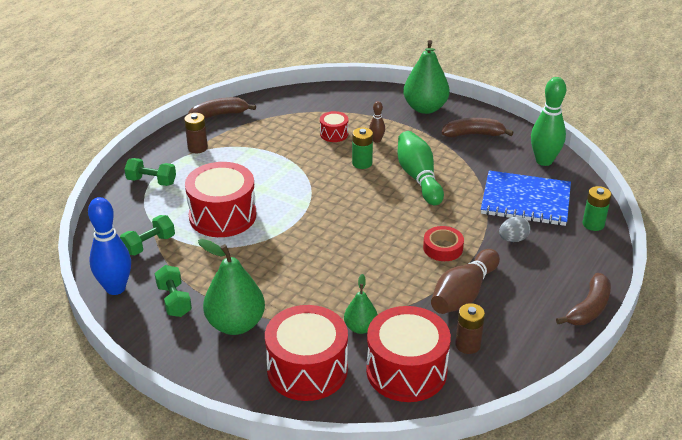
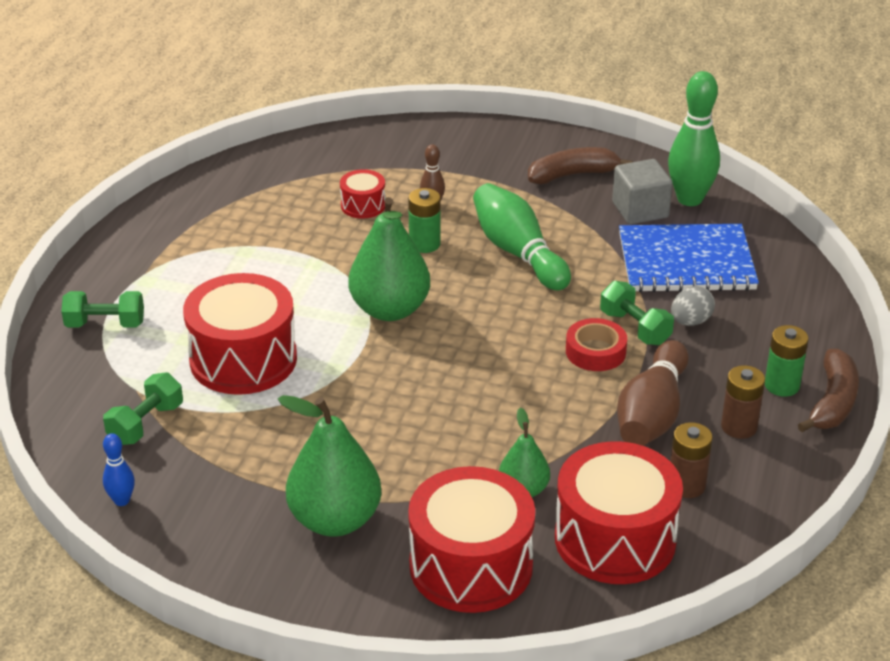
camera: 15 degrees left, 0 degrees up
(115, 288) = (122, 500): blue bowling pin -> blue bowling pin, size x0.49
(174, 300) = (224, 502): green dumbbell -> green dumbbell (635, 328)
(197, 148) = (157, 260): brown battery -> brown battery (739, 427)
(219, 115) = (168, 203): brown banana -> none
(425, 108) = (485, 145): green pear -> green pear (390, 309)
(508, 163) = (640, 210): none -> grey cube
(593, 224) = (793, 281): green battery -> green battery (782, 385)

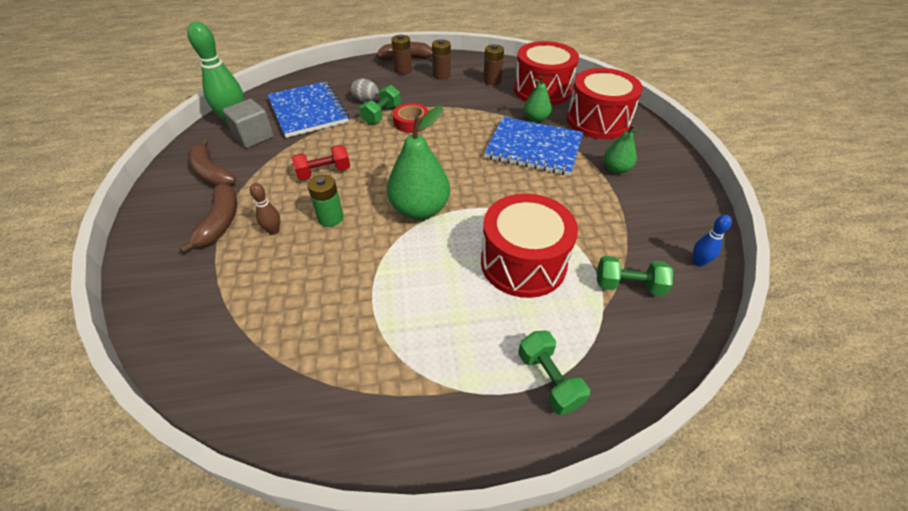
camera: 115 degrees left, 10 degrees up
(335, 520) = (616, 169): green pear -> green pear, size x0.56
(363, 205) = (286, 272): red drum -> none
(446, 454) = (533, 148): none -> blue notebook
(472, 175) = (220, 222): none -> brown banana
(518, 252) = (324, 172): green bowling pin -> red dumbbell
(652, 414) = (450, 97): brown bowling pin -> none
(782, 385) = (403, 70): green battery -> brown battery

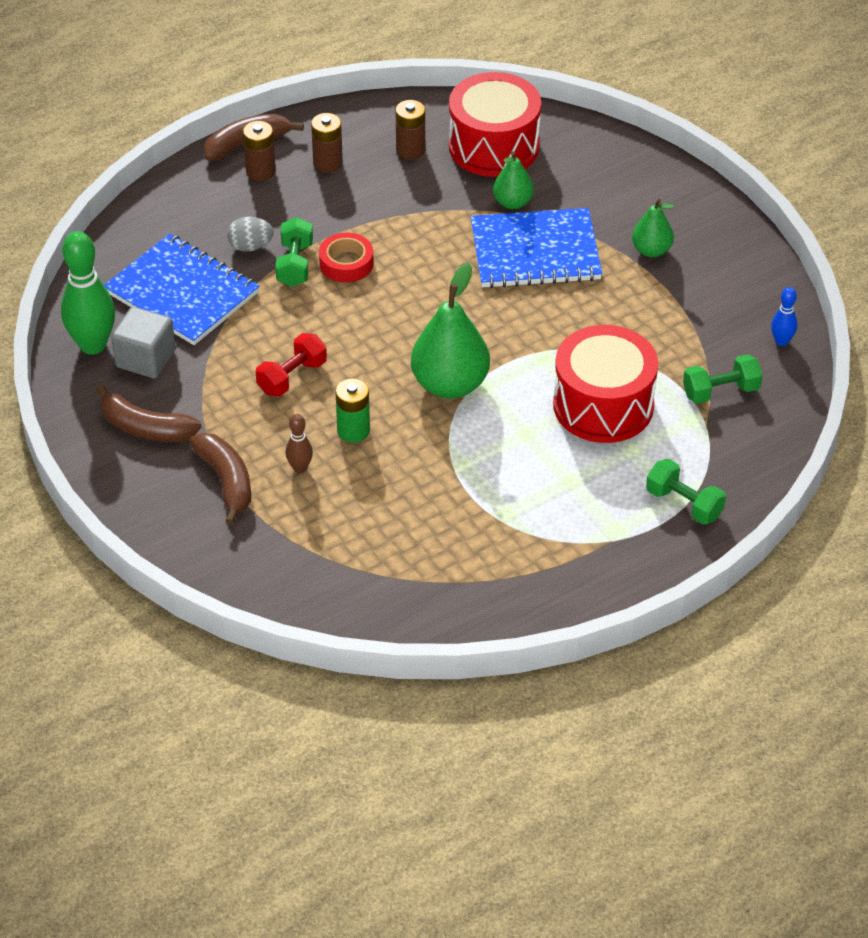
camera: 25 degrees left, 0 degrees up
(598, 121) = (596, 179): red drum -> none

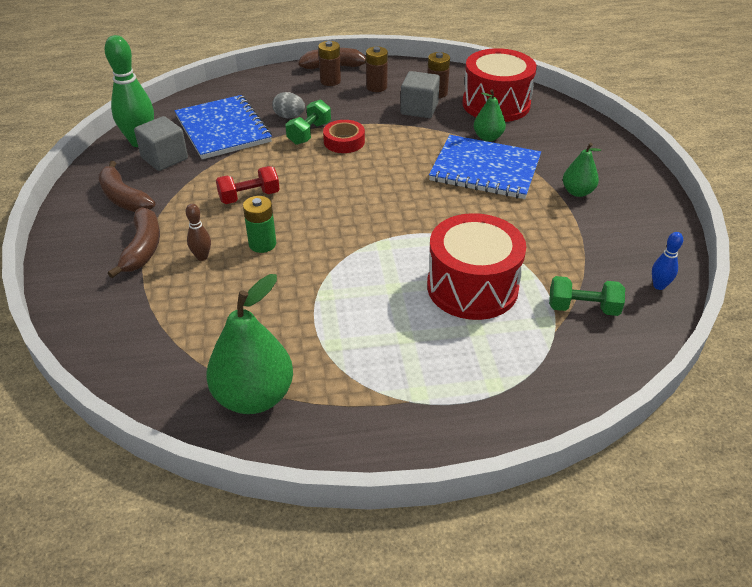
camera: 25 degrees right, 5 degrees down
(404, 183) = (419, 109): none -> grey cube
(450, 384) = (359, 235): green pear -> green pear (254, 396)
(684, 504) = (497, 392): green dumbbell -> none

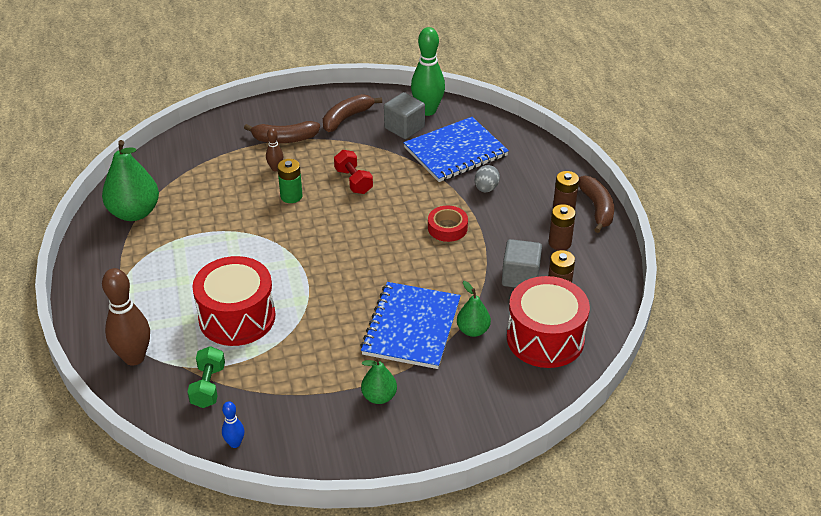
camera: 85 degrees right, 0 degrees up
(309, 133) = (458, 204): green dumbbell -> none
(545, 377) = (134, 357): none -> brown bowling pin

